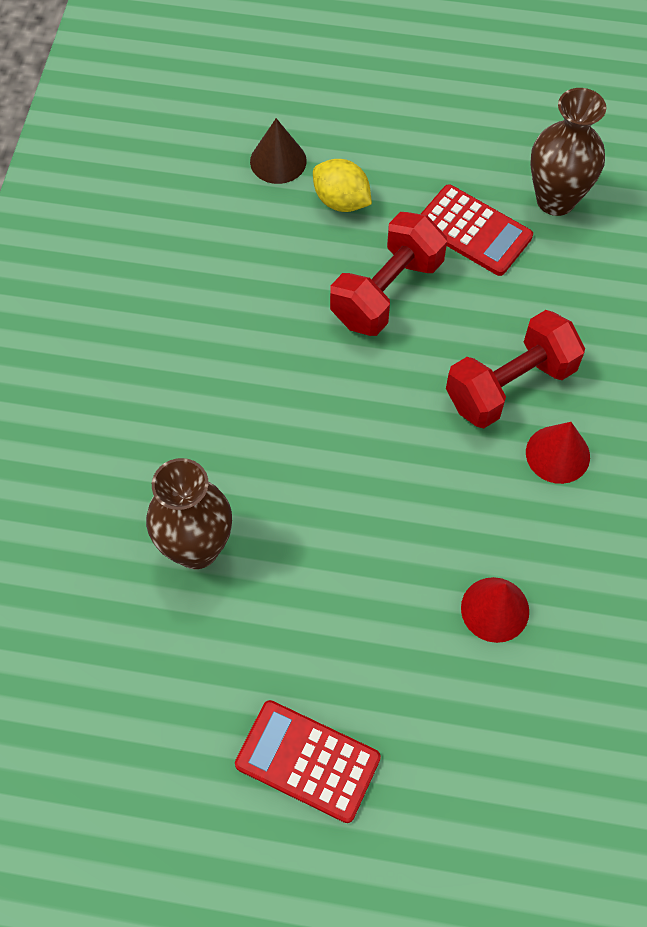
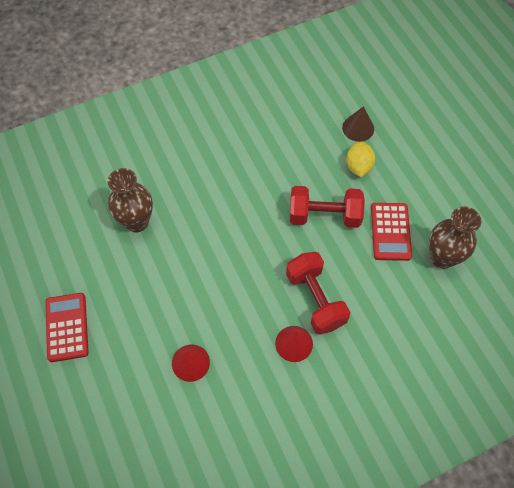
camera: 55 degrees right, 0 degrees up
(509, 385) = (315, 299): red dumbbell -> red dumbbell turned 45 degrees clockwise

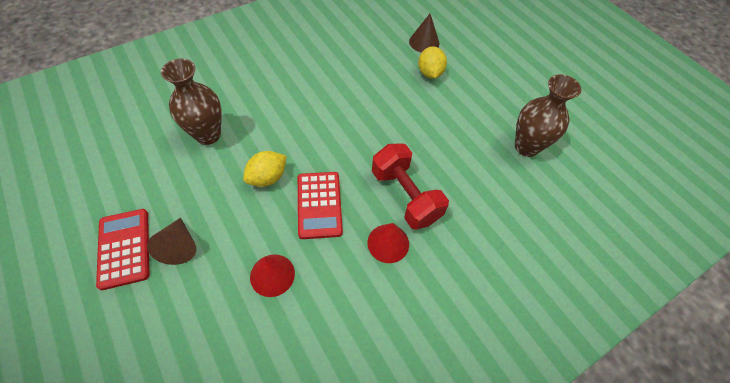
camera: 10 degrees left, 5 degrees down
(112, 329) = (179, 246): none -> brown cone
(190, 271) = (268, 178): none -> yellow lemon
(324, 216) = (403, 117): red dumbbell -> none
(390, 232) = (471, 127): red calculator -> red calculator (319, 205)

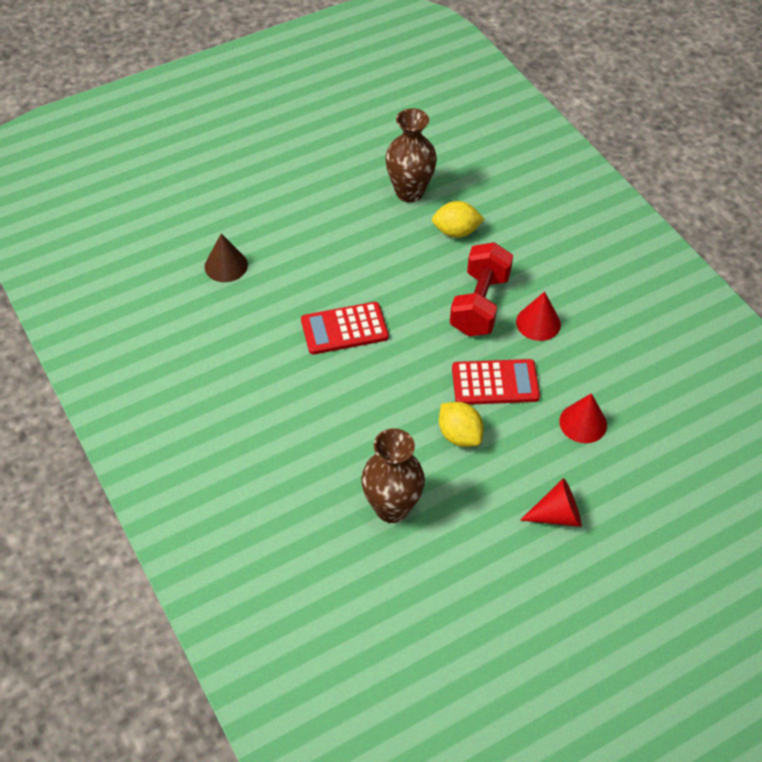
camera: 85 degrees left, 5 degrees down
(124, 248) = (564, 571): red calculator -> red calculator (344, 329)
(179, 246) = (557, 515): brown cone -> red cone
(405, 196) = (479, 304): red dumbbell -> red dumbbell turned 45 degrees counterclockwise
(430, 73) = (287, 265): yellow lemon -> yellow lemon (456, 231)

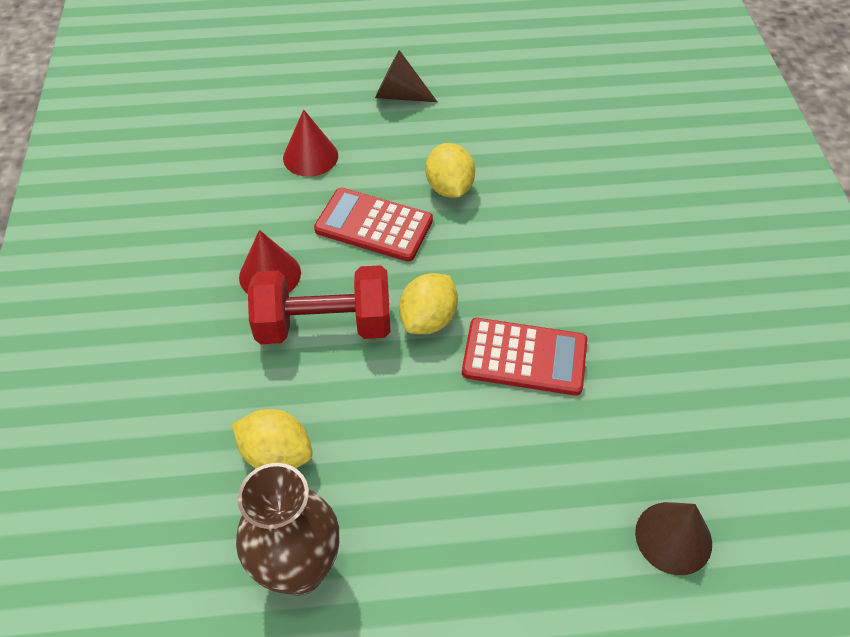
camera: 155 degrees left, 0 degrees up
(392, 508) = (558, 148): brown vase -> none
(417, 331) = (428, 319): none -> yellow lemon
(479, 304) = (324, 325): red dumbbell -> red dumbbell turned 45 degrees clockwise
(557, 515) = (399, 95): red cone -> brown cone

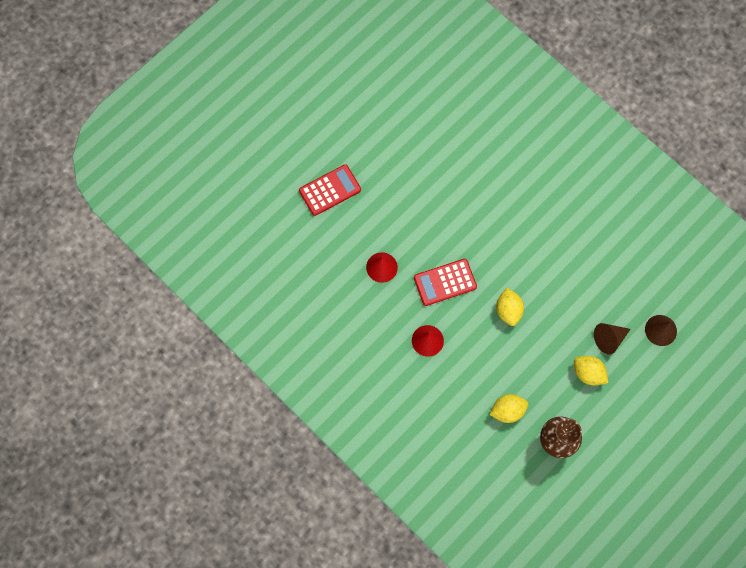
camera: 40 degrees left, 20 degrees up
(324, 325) = (472, 345): red dumbbell -> none
(399, 95) = (385, 198): brown cone -> brown cone (609, 339)
(449, 188) = (457, 237): yellow lemon -> yellow lemon (588, 373)
(524, 357) = (557, 298): red calculator -> red calculator (330, 190)

